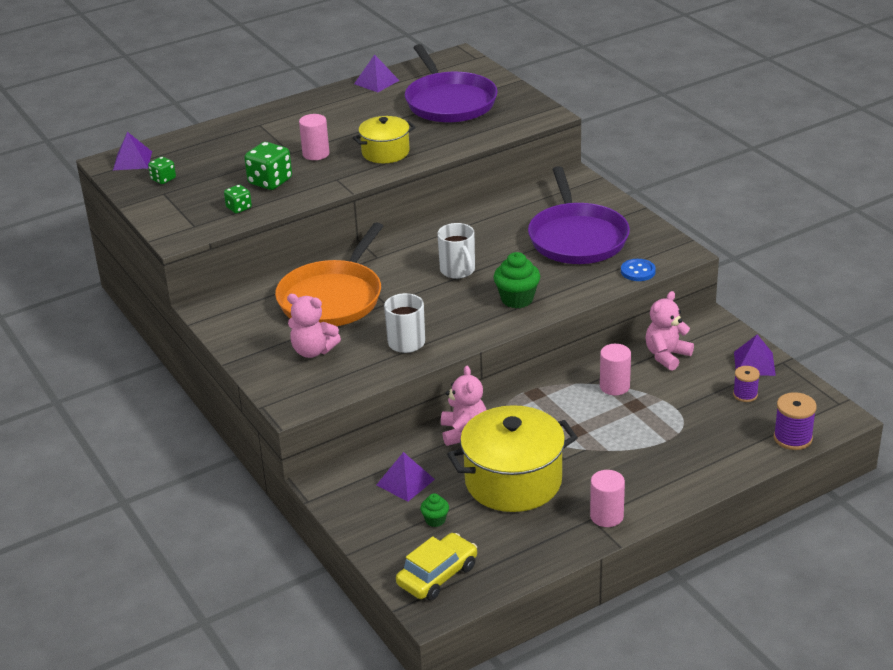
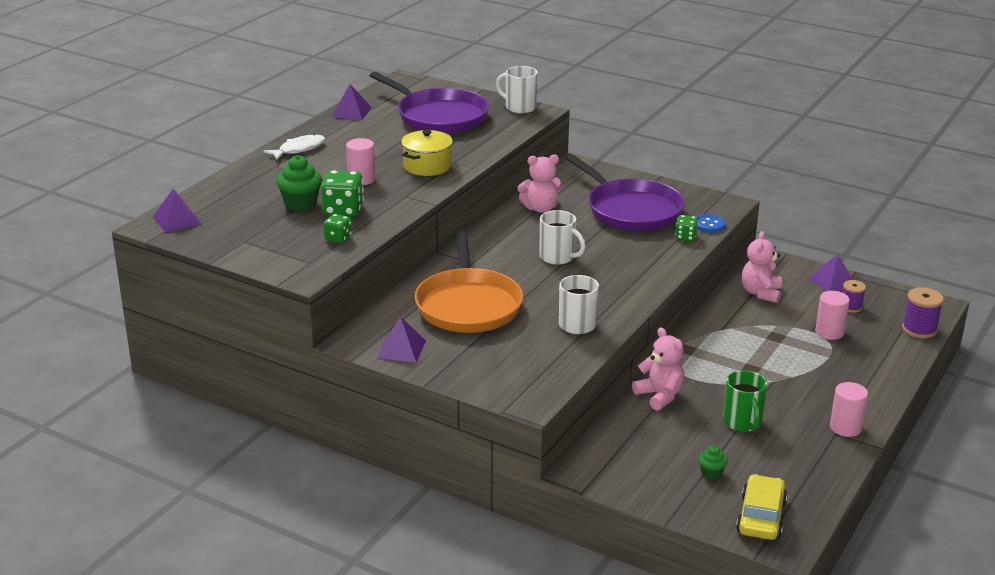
camera: 30 degrees left, 5 degrees down
(163, 179) = (230, 229): green dice -> green dice (685, 237)
(294, 112) = (299, 149): none -> white fish
(313, 351) = (499, 353): pink teddy bear -> pink teddy bear (540, 208)
(405, 482) = (652, 450): purple pyramid -> purple pyramid (401, 349)
(513, 481) = (742, 422): yellow pot -> green mug
(517, 299) = (634, 268): green cupcake -> green cupcake (300, 204)
(534, 107) = (519, 107): none -> white mug
(614, 386) = (745, 326): pink cylinder -> pink cylinder (829, 332)

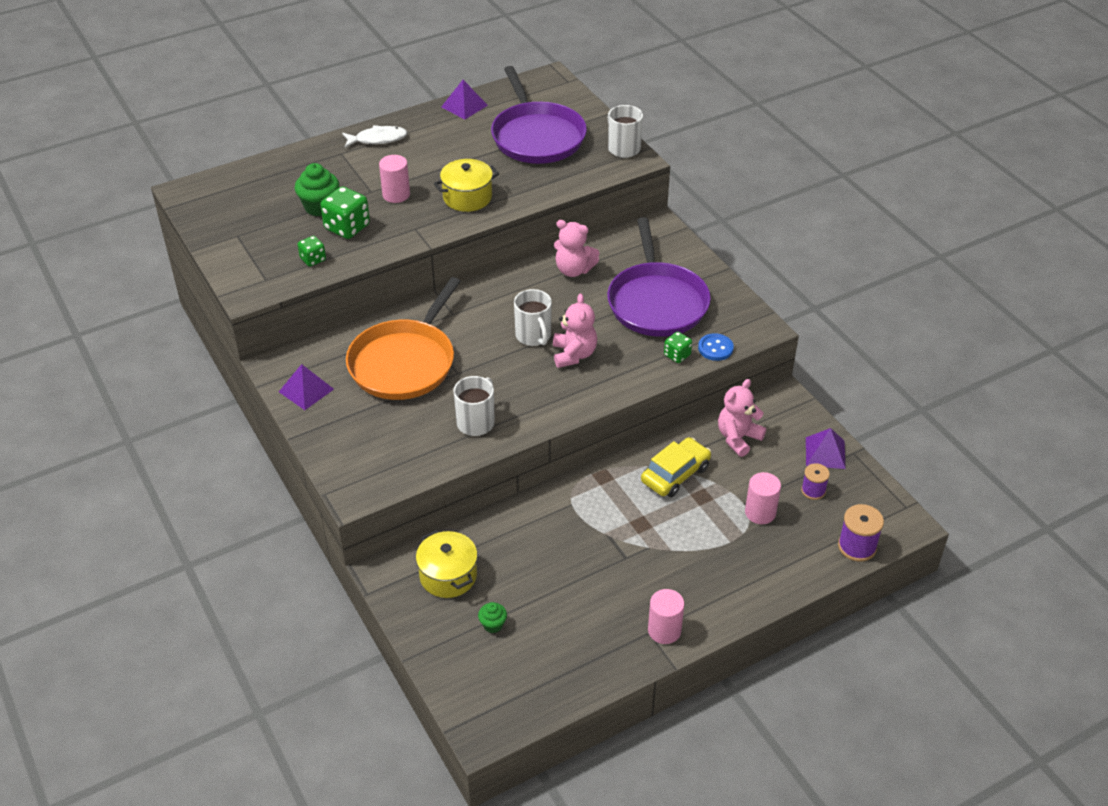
camera: 30 degrees right, 15 degrees up
(177, 220) = (208, 191): purple pyramid -> none
(637, 455) = (448, 576): none -> yellow pot
(660, 396) = (528, 519): pink teddy bear -> pink teddy bear (574, 354)
(742, 422) = (574, 582): green mug -> none
(761, 517) = (490, 692): yellow car -> yellow car (675, 474)

